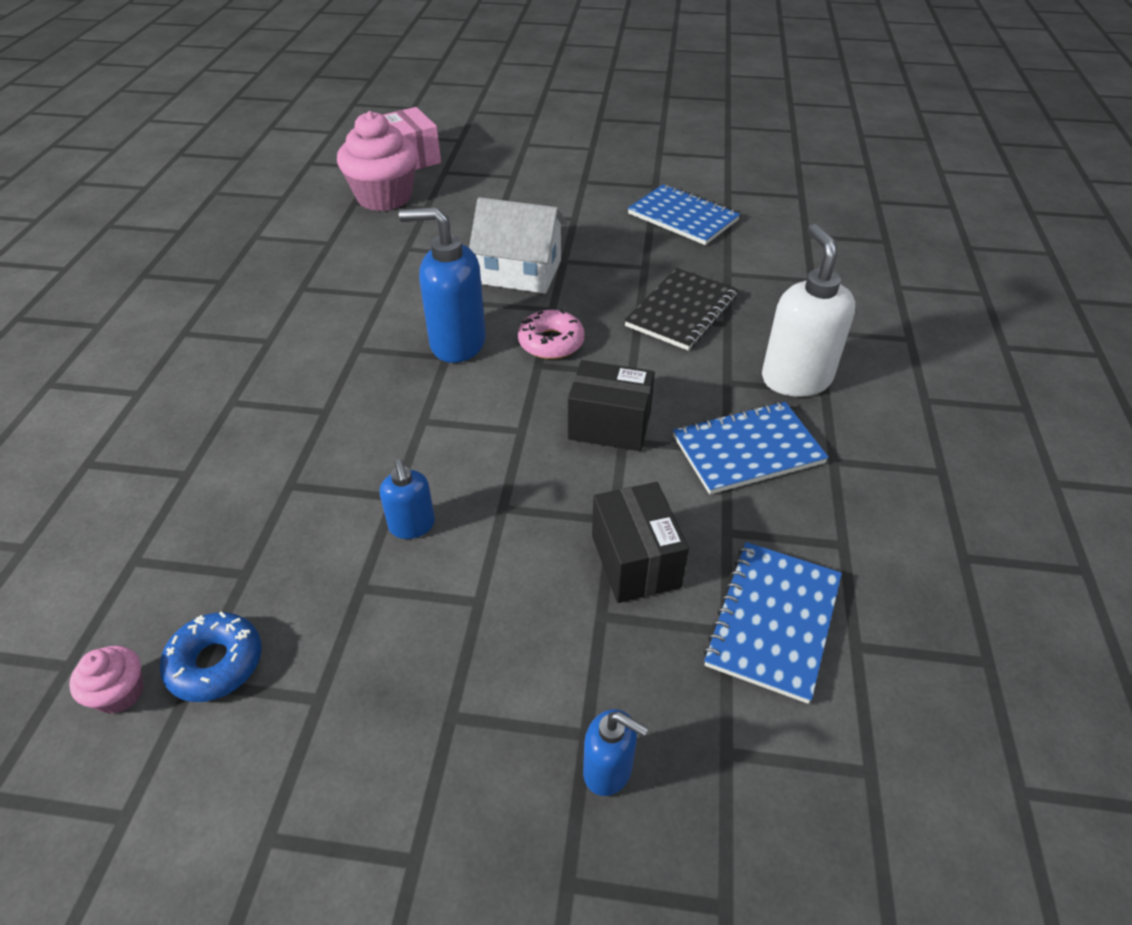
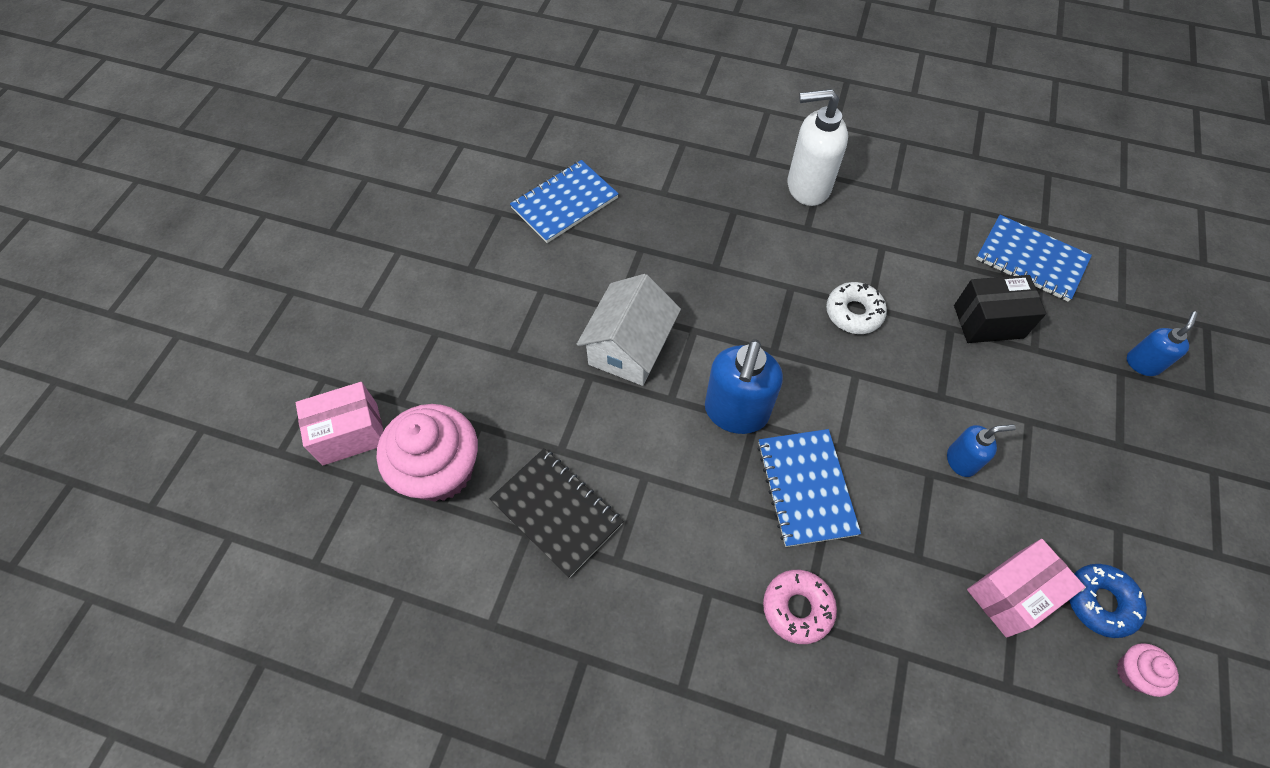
camera: 80 degrees left, 15 degrees up
(238, 568) = (1011, 594): none -> pink box
(551, 342) = (744, 337): pink donut -> pink donut (797, 608)
(609, 426) = (854, 313): black box -> white donut
(682, 311) = (713, 236): black notebook -> black notebook (557, 512)
(747, 450) = (882, 234): blue notebook -> blue notebook (806, 488)

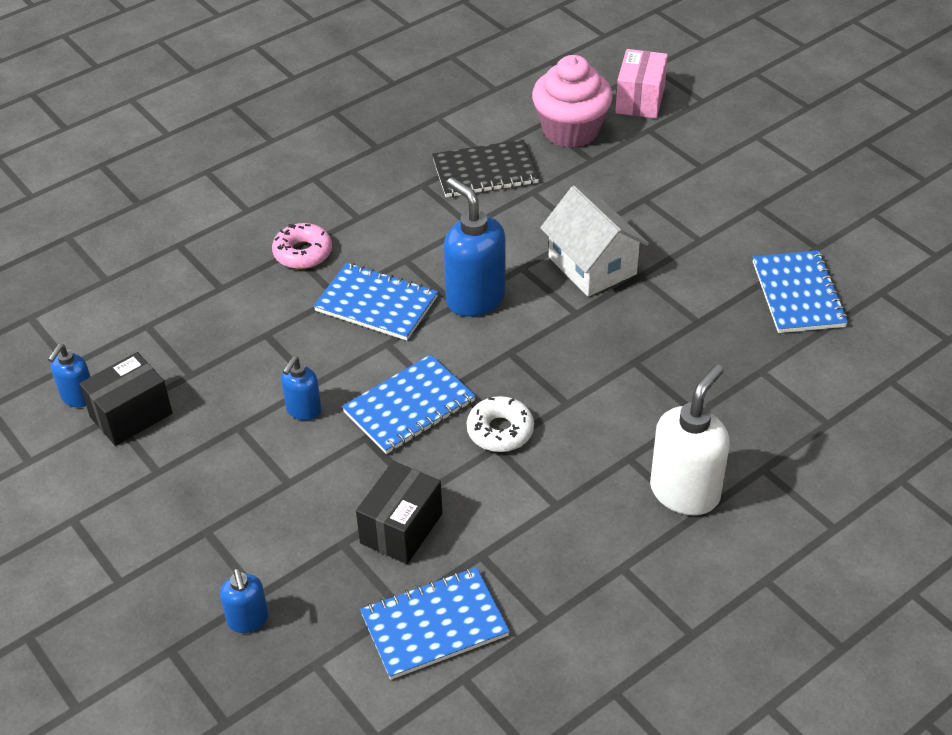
camera: 125 degrees right, 15 degrees down
(887, 386) = (409, 407): none -> blue notebook
(1011, 594) = (190, 368): pink box -> none
(1100, 602) = (131, 415): blue donut -> black box
(1134, 673) = (78, 397): pink cupcake -> blue soap dispenser

